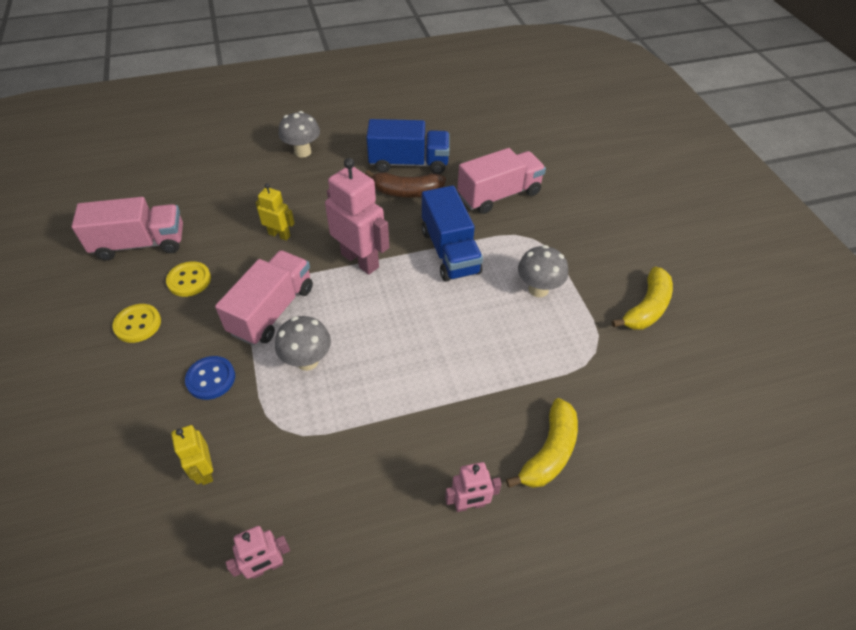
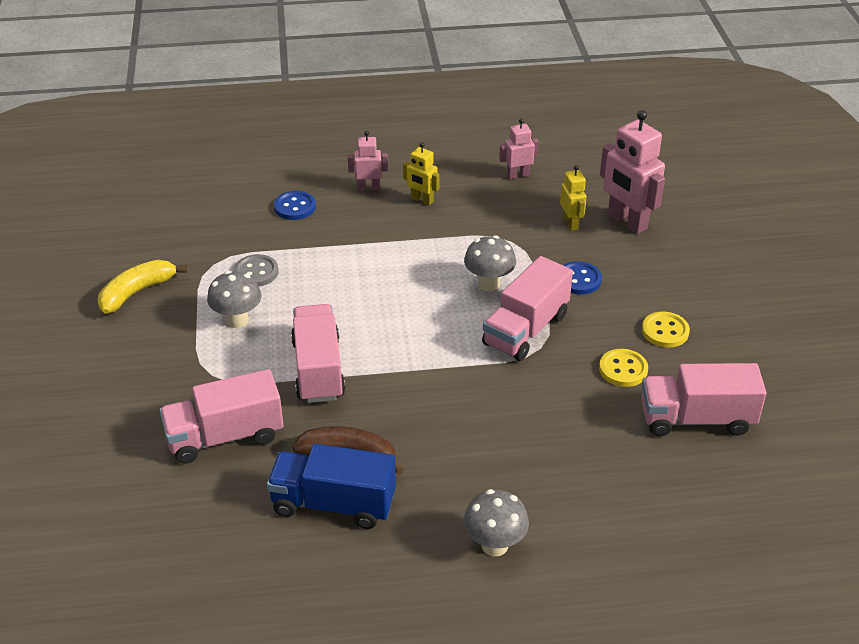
camera: 170 degrees left, 10 degrees down
(279, 235) = (523, 412): yellow robot -> yellow robot (422, 200)
(360, 260) = (426, 370): pink robot -> pink robot (627, 222)
(450, 251) = (318, 369): blue truck -> pink truck
(548, 346) = (256, 272): none -> grey button
(549, 452) = (295, 207): yellow banana -> blue button

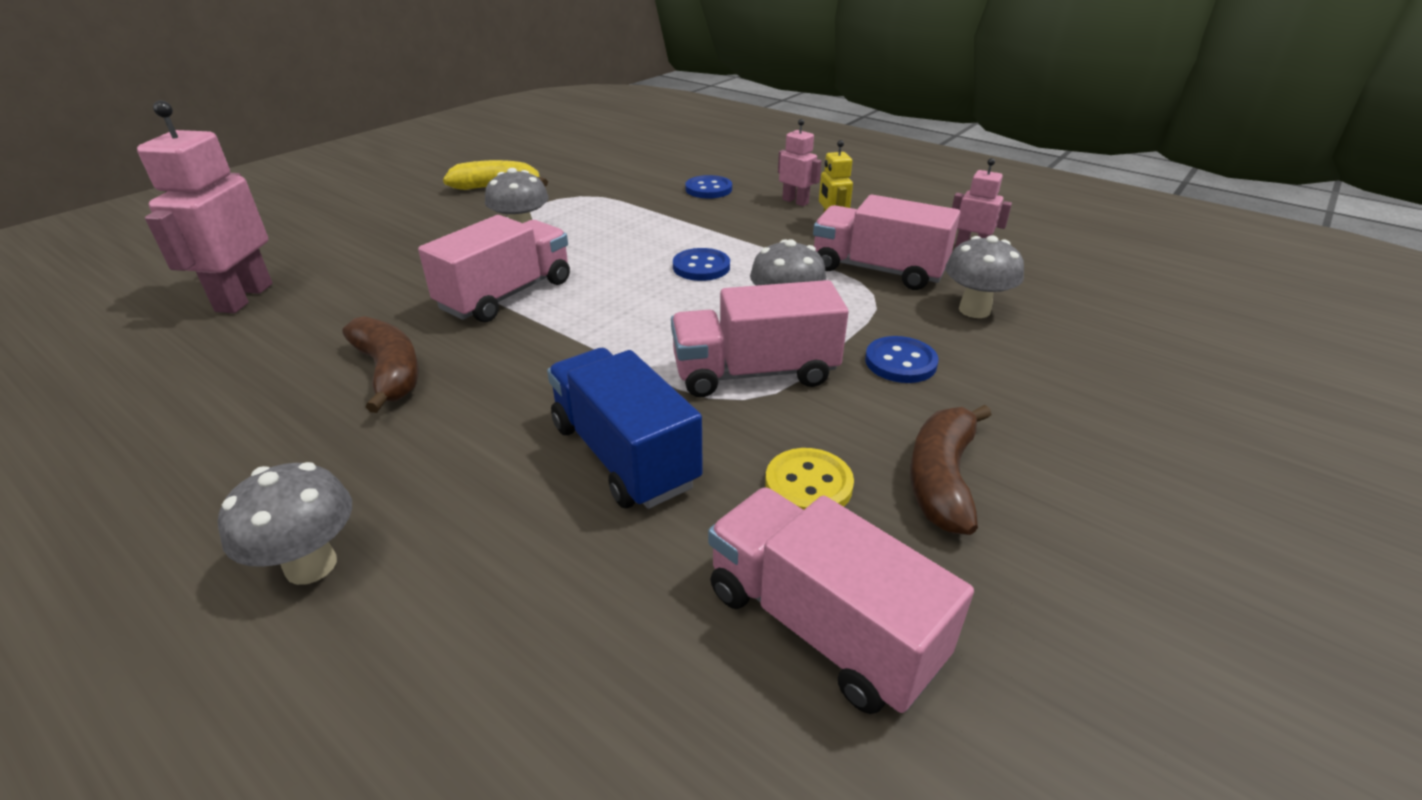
camera: 45 degrees right, 5 degrees down
(225, 437) = (348, 299): pink truck -> pink truck (878, 270)
(256, 272) = (598, 213): grey button -> none
(333, 504) = (294, 402): blue truck -> blue truck (624, 455)
(395, 278) = (701, 267): none -> blue button
(571, 223) = (974, 310): yellow robot -> grey mushroom
(627, 222) = (1058, 341): pink robot -> pink robot (244, 297)
(665, 331) = (942, 479): yellow button -> brown banana

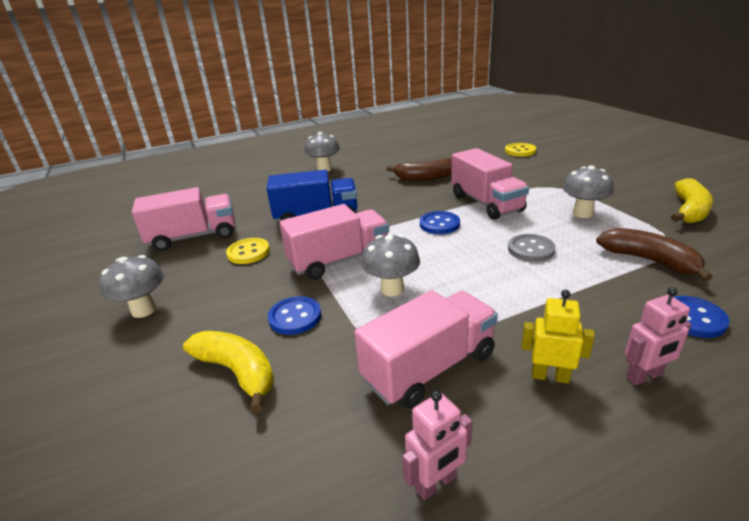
camera: 120 degrees right, 5 degrees down
(244, 297) = (520, 151): pink robot -> yellow button
(635, 252) = (531, 249): none -> grey button
(701, 267) = (489, 272): blue button -> blue button (439, 224)
(755, 373) = (339, 260): pink truck -> pink truck turned 45 degrees clockwise
(942, 479) = (204, 289): brown banana -> brown banana (649, 260)
(974, 310) = (316, 396): grey mushroom -> grey mushroom (144, 310)
(1013, 364) = (237, 372): none -> yellow banana

